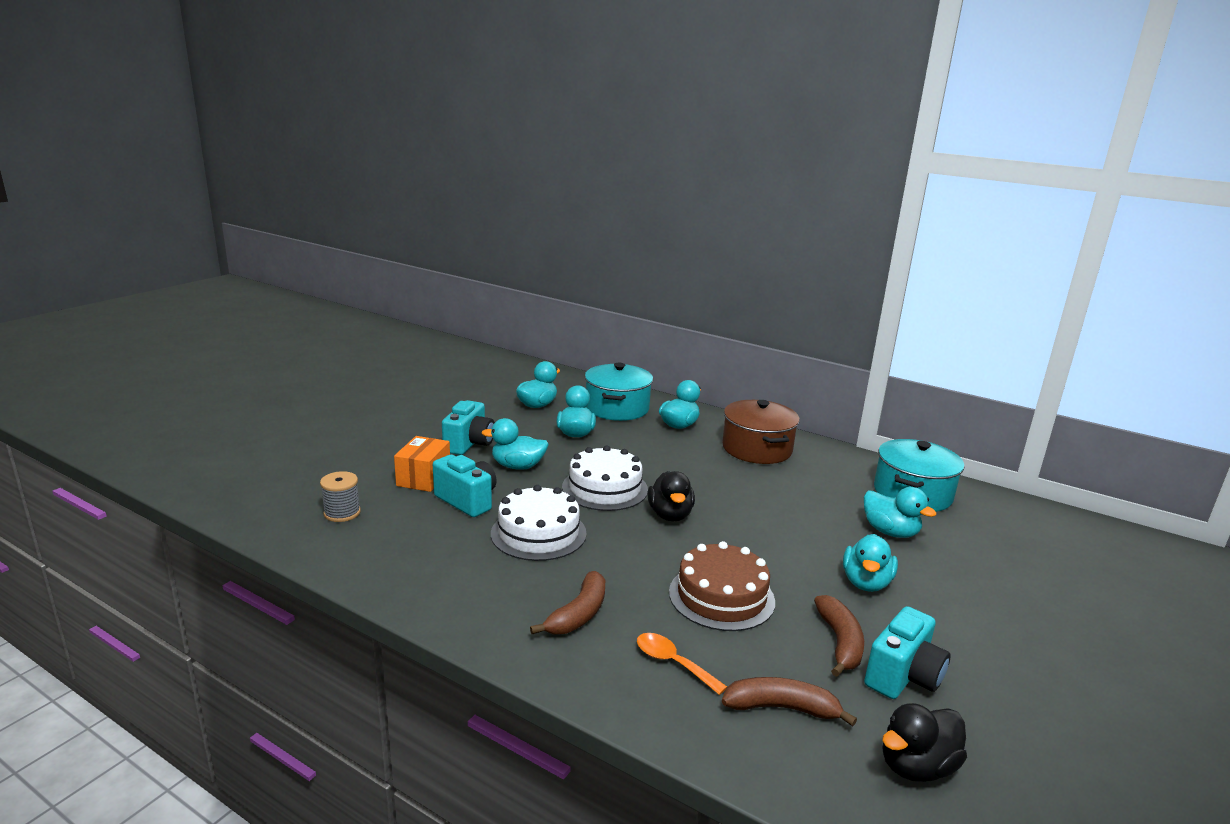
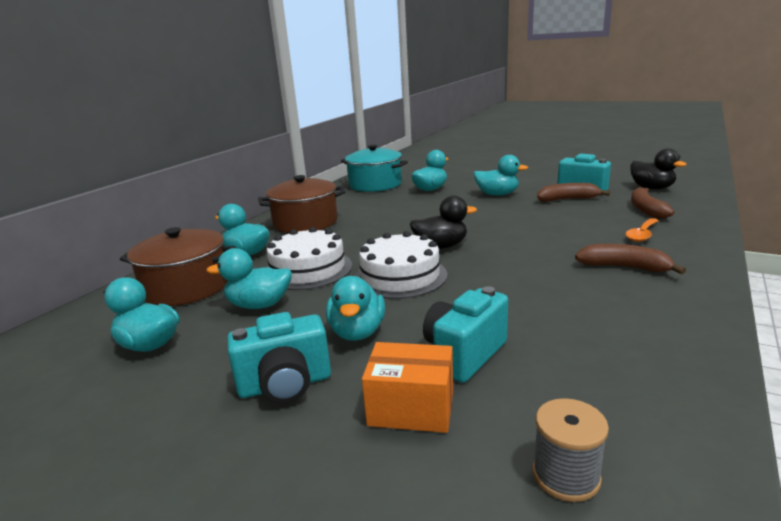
camera: 90 degrees left, 0 degrees up
(469, 444) = (285, 385): turquoise camera -> turquoise camera turned 150 degrees clockwise
(538, 533) = (511, 299): white cake -> white cake (308, 269)
(617, 408) = (186, 287): turquoise pot -> brown pot
(721, 596) = (549, 226): brown cake -> none

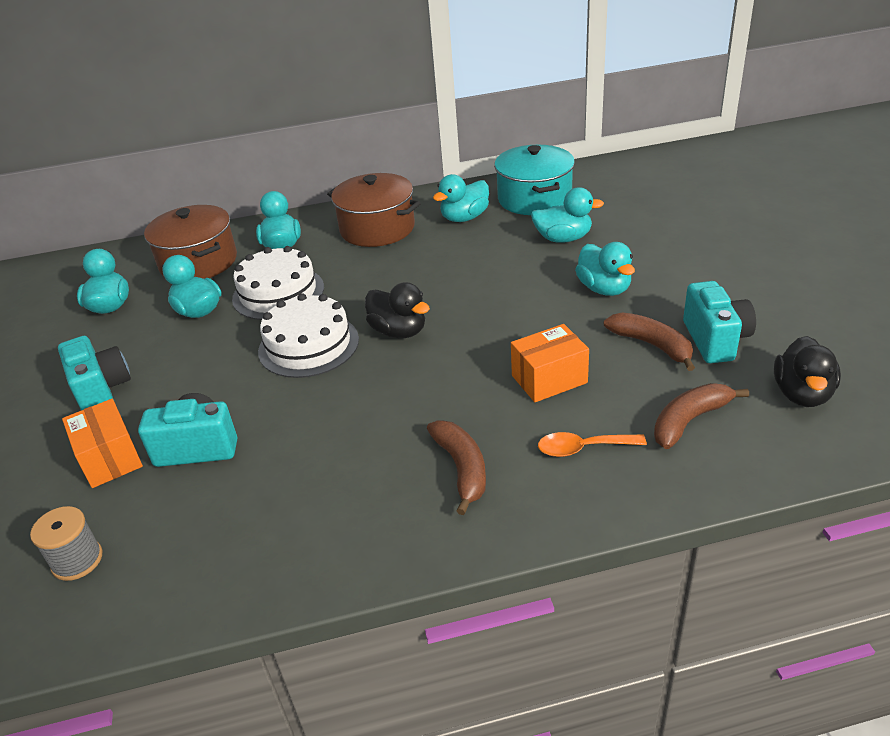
camera: 50 degrees right, 15 degrees up
(285, 385) = (102, 391): turquoise camera -> turquoise camera turned 150 degrees counterclockwise
(357, 332) = (192, 379): turquoise duck -> turquoise duck (464, 218)
(563, 225) = (549, 379): none -> orange box

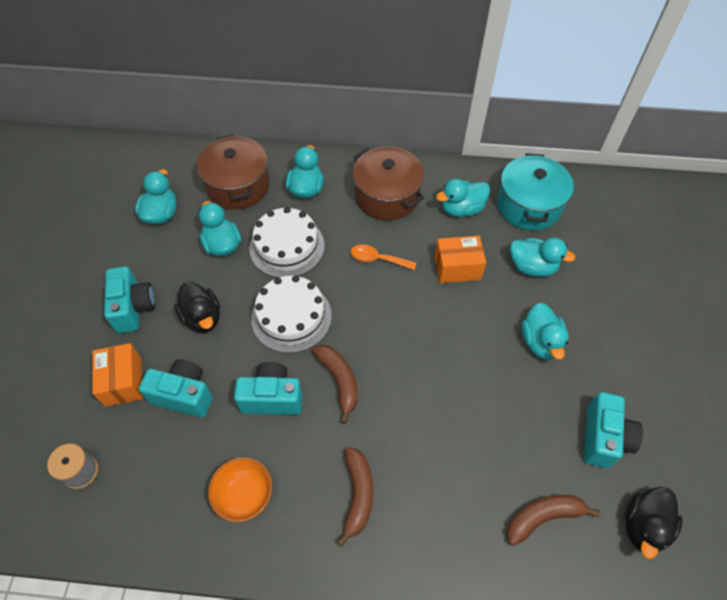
camera: 15 degrees right, 20 degrees up
(314, 417) = (272, 398): none -> turquoise camera
(316, 513) = (244, 495): none -> orange bowl
(399, 331) = (362, 328): black duck -> black duck (202, 318)
(549, 379) = (456, 428): orange box -> orange box (457, 268)
(582, 448) = (452, 511): orange spoon -> orange spoon (377, 259)
(652, 345) = (550, 423): brown banana -> brown banana (339, 381)

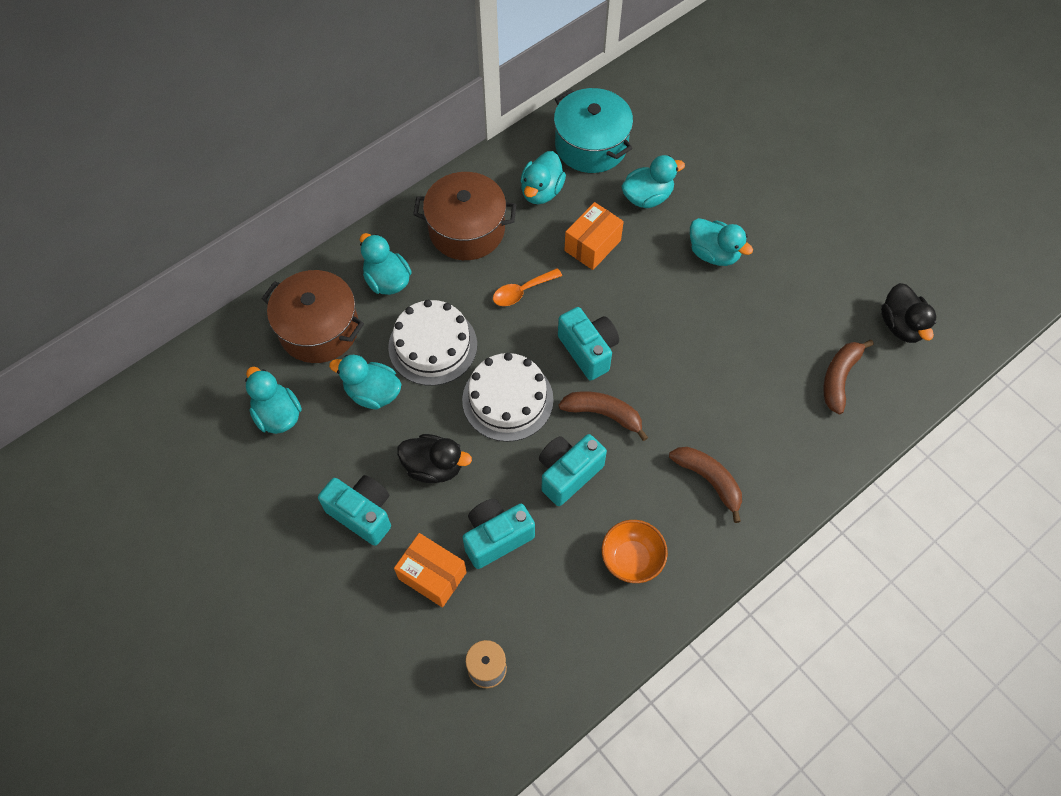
camera: 45 degrees left, 5 degrees up
(603, 438) = (822, 288): turquoise camera -> turquoise camera (588, 350)

